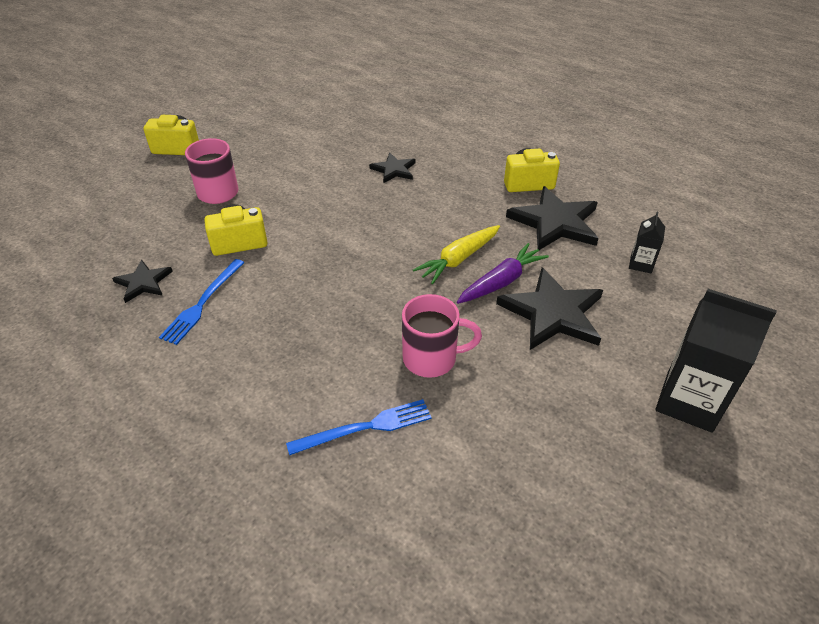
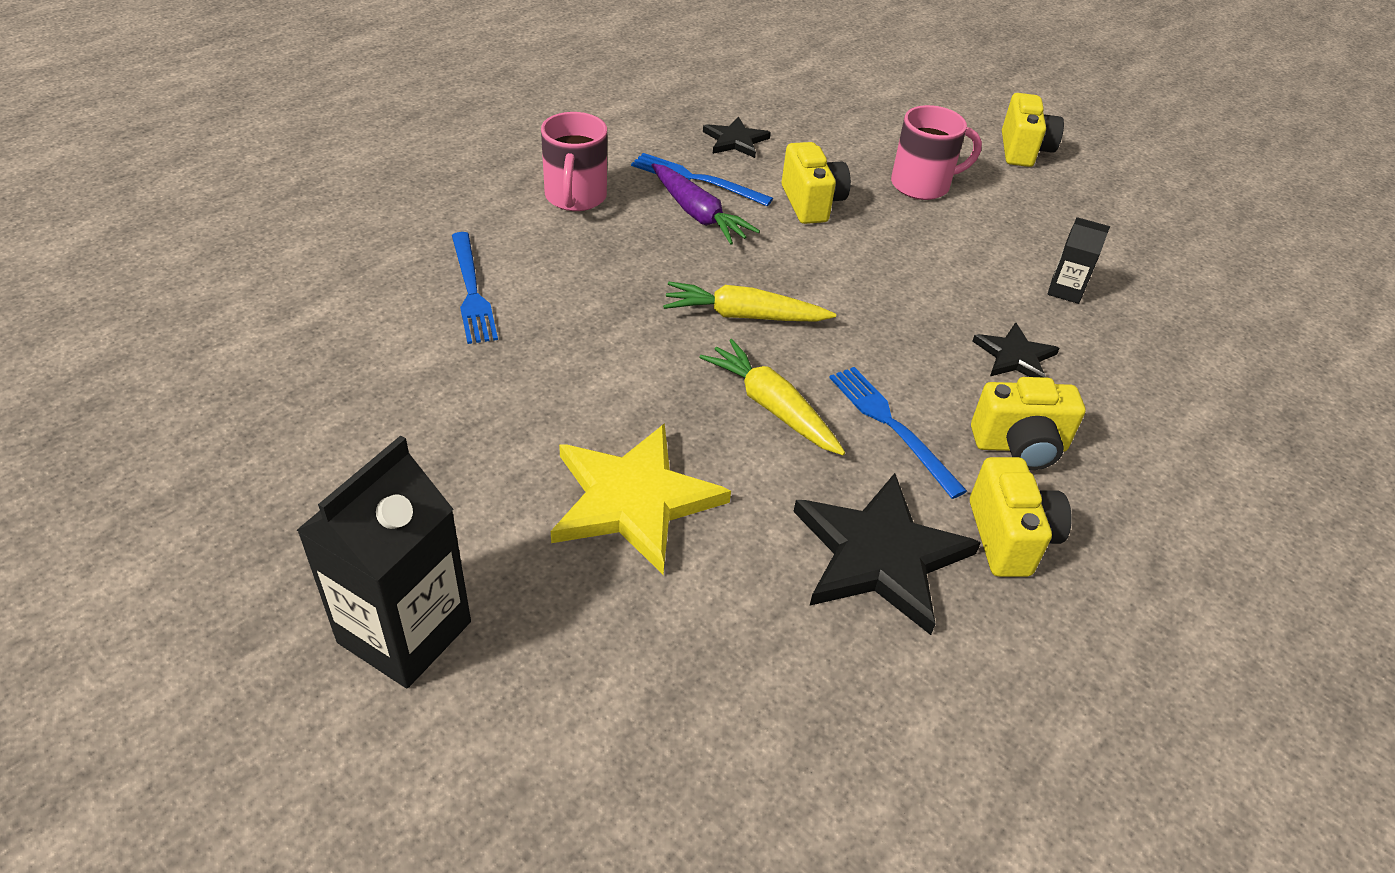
camera: 90 degrees right, 0 degrees up
(374, 272) = (744, 316): none -> yellow carrot
(432, 358) = (566, 355): pink mug -> pink mug (575, 197)
(462, 215) = (891, 426): none -> blue fork
(464, 174) = (1019, 446): none -> yellow camera
(501, 282) = (714, 449): purple carrot -> purple carrot (698, 214)
(553, 313) = (633, 500): black star -> yellow star
(641, 264) = (751, 667): black carton -> black carton (1065, 290)

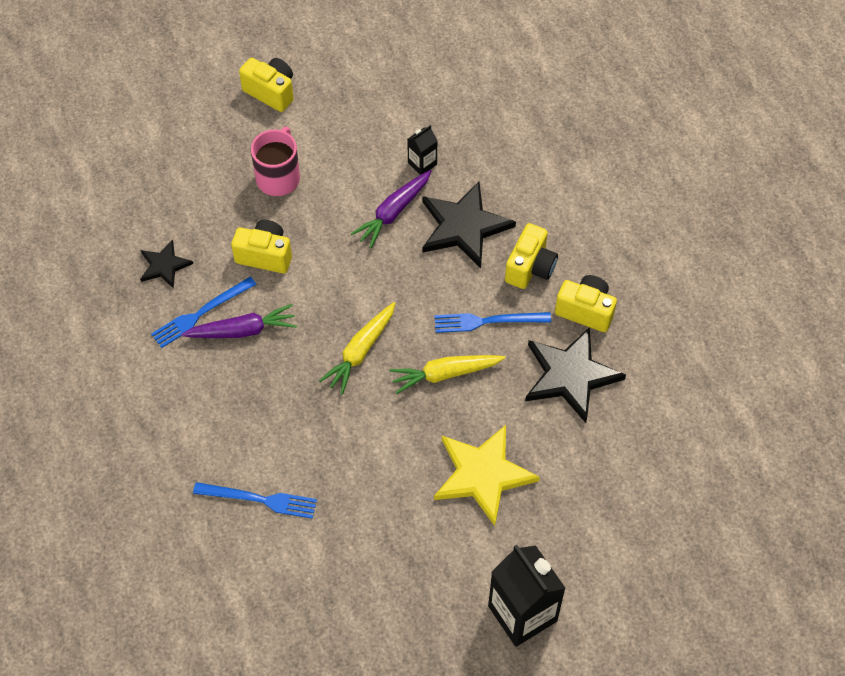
camera: 60 degrees left, 15 degrees up
(575, 197) = (183, 399): pink mug -> none
(969, 286) = (393, 212): none -> purple carrot
(1015, 356) = (464, 227): black star -> black star, size x1.81

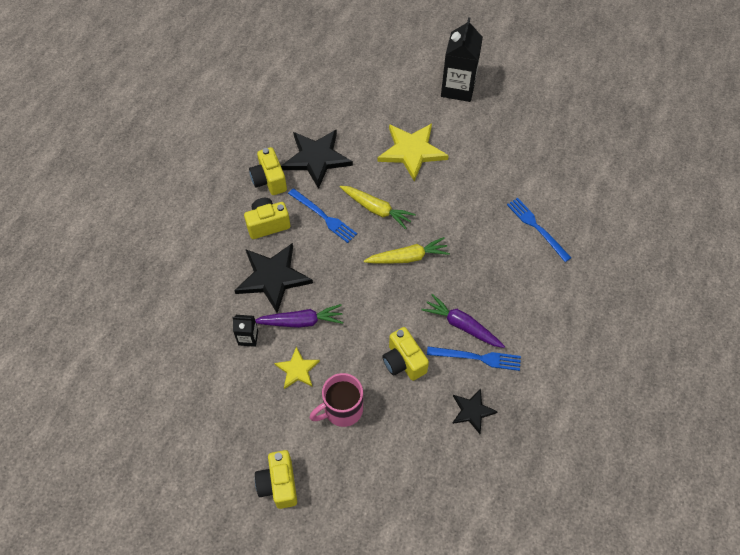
camera: 135 degrees left, 0 degrees up
(350, 175) = (297, 369): none -> yellow star

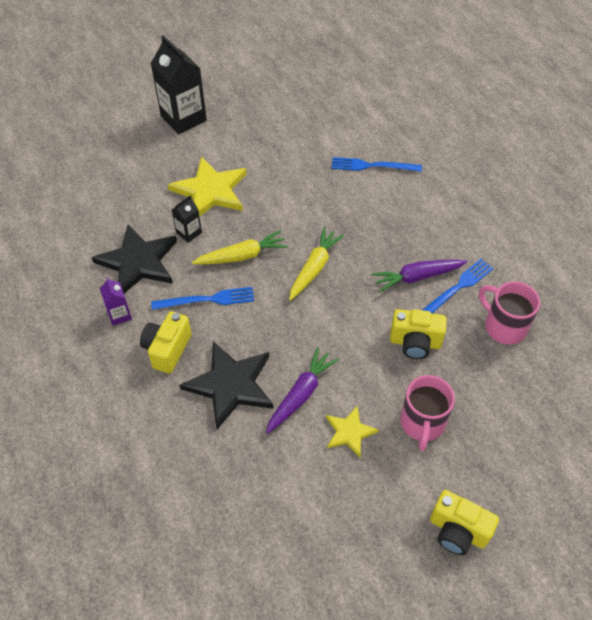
camera: 50 degrees left, 5 degrees down
(248, 338) = (276, 451): black carton -> black carton (189, 232)
(269, 180) = (119, 315): yellow camera -> purple carton
(472, 411) = (503, 326): black star -> pink mug

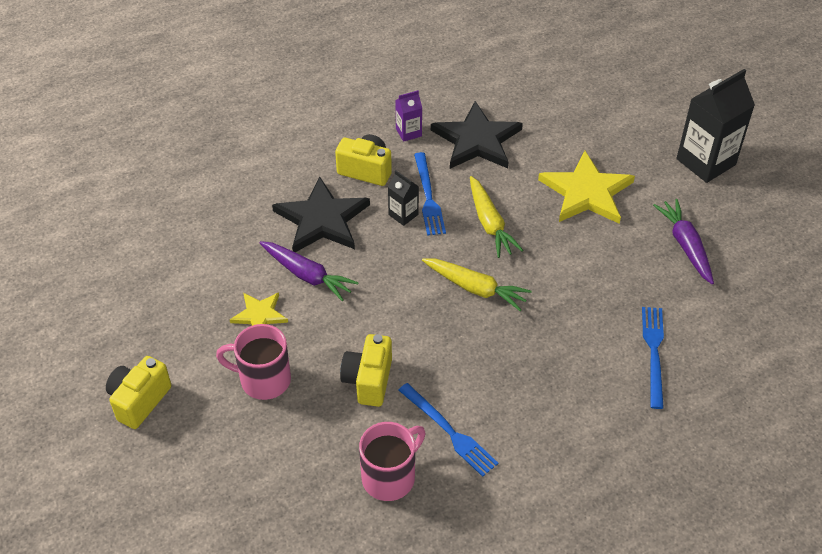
camera: 90 degrees right, 5 degrees down
(189, 232) = (521, 177): black carton -> black carton (403, 214)
(417, 277) = (465, 390): purple carrot -> purple carrot (685, 246)

